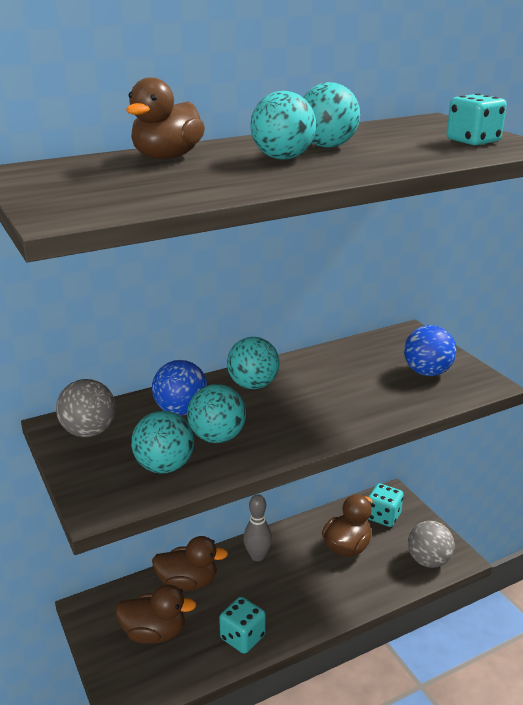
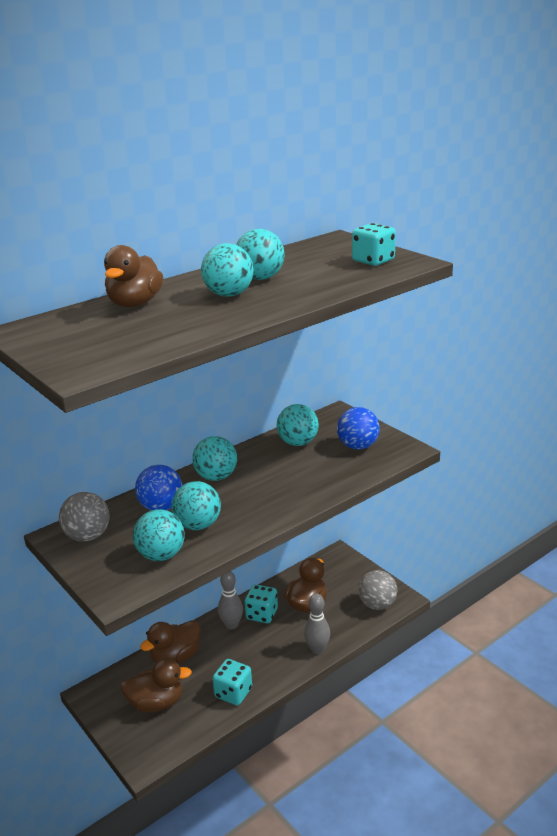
camera: 10 degrees left, 0 degrees up
(188, 582) = (175, 657): brown duck -> brown duck turned 150 degrees clockwise
(349, 602) = (317, 649): none -> grey bowling pin
(356, 359) = (298, 443): none -> turquoise ball
(383, 516) = (333, 574): turquoise dice -> turquoise dice (262, 614)

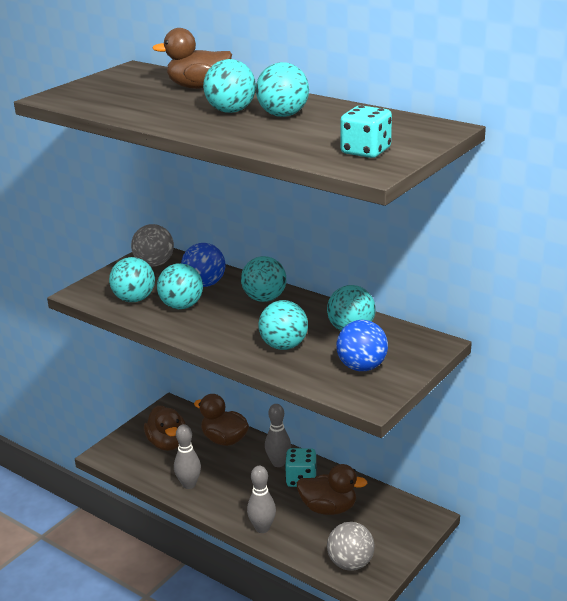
camera: 75 degrees right, 0 degrees up
(233, 693) = (189, 484): turquoise dice -> grey bowling pin
(307, 477) = (284, 346): none -> turquoise ball

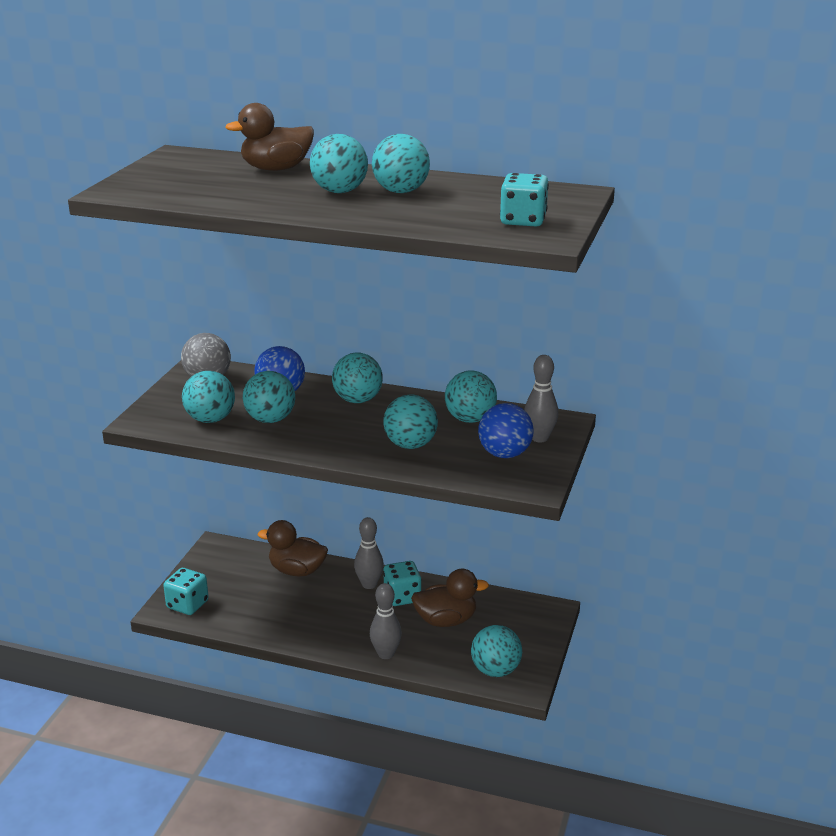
camera: 20 degrees left, 0 degrees up
(124, 453) = (187, 604): none -> turquoise dice
(167, 443) = (233, 586): brown duck -> none
(189, 484) = (281, 624): grey bowling pin -> grey bowling pin (539, 438)
(350, 563) = (495, 670): grey ball -> turquoise ball

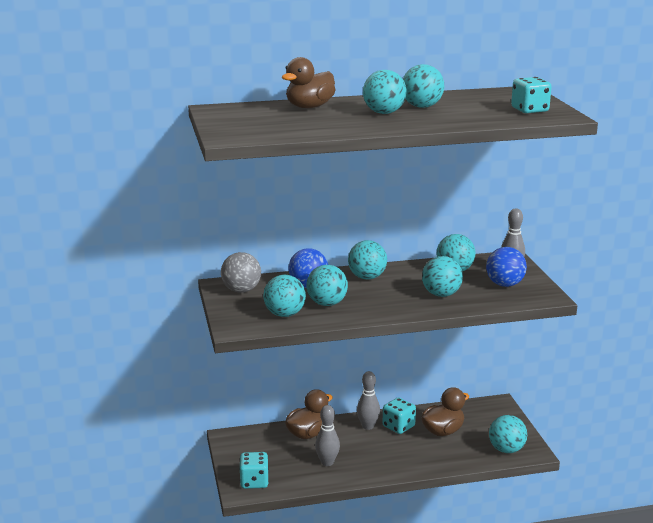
camera: 30 degrees left, 5 degrees down
(297, 571) = (308, 434): brown duck -> brown duck turned 150 degrees clockwise
(385, 654) = (428, 464): grey bowling pin -> grey bowling pin (327, 462)

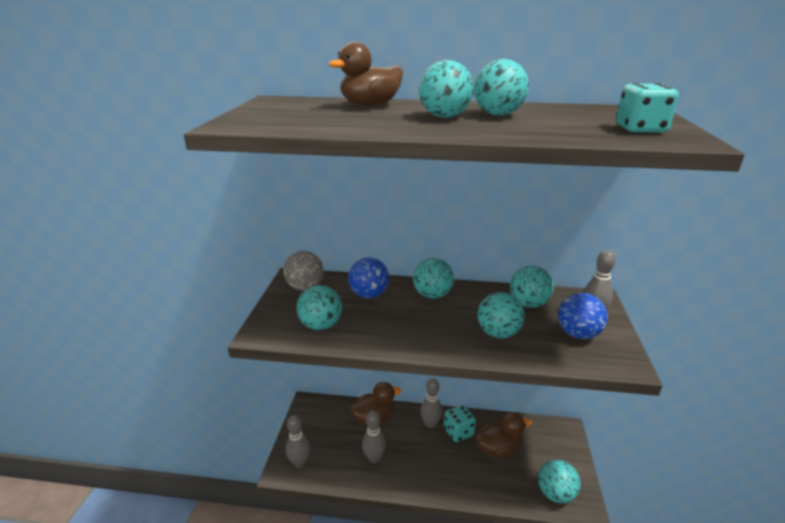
camera: 20 degrees right, 5 degrees up
(254, 482) = (299, 463): turquoise dice -> grey bowling pin
(327, 304) = (371, 320): turquoise ball -> none

